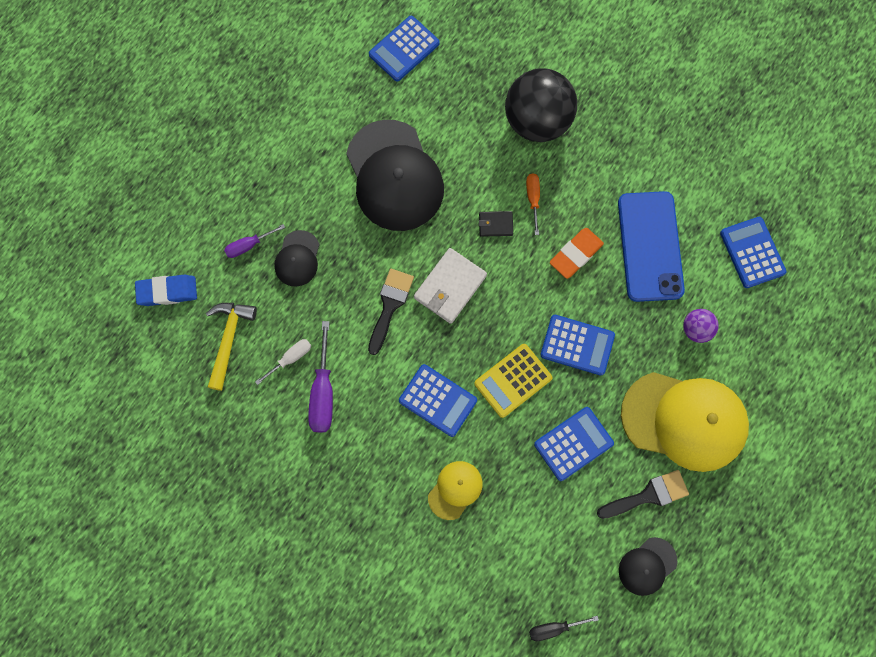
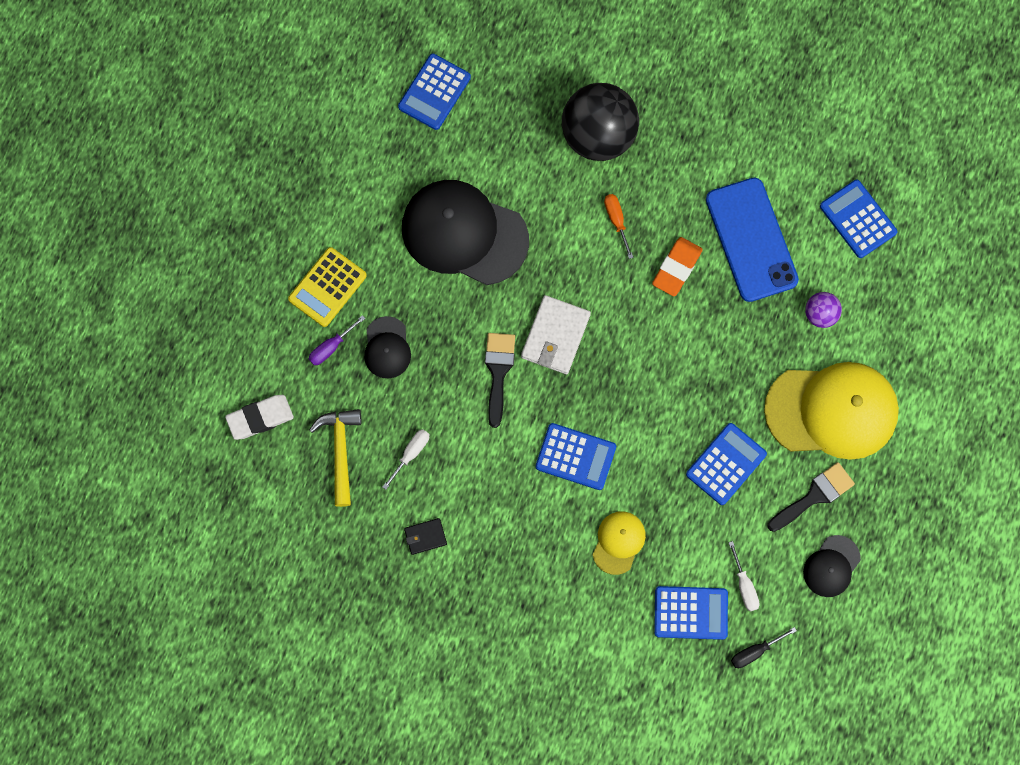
camera: 15 degrees left, 0 degrees up
(167, 291) = (260, 418): blue eraser -> white eraser
(323, 392) = (455, 479): purple screwdriver -> none
(394, 176) = (464, 233): black cap -> black cap turned 150 degrees clockwise
(495, 224) = (585, 258): black wallet -> black wallet (425, 537)
(513, 381) = (647, 416): yellow calculator -> yellow calculator (327, 287)
(560, 562) = (744, 585): none -> white screwdriver
(577, 345) = (703, 362): blue calculator -> blue calculator (690, 612)

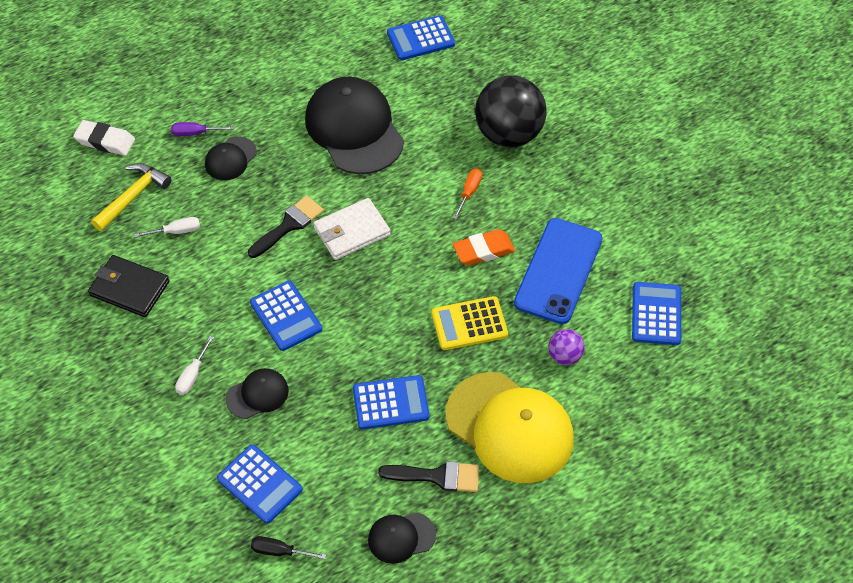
camera: 40 degrees right, 20 degrees down
(327, 287) = (231, 99): yellow calculator -> yellow calculator (469, 324)
(425, 537) = (129, 288): black wallet -> black wallet, size x1.86
(618, 542) = (257, 394): yellow cap -> black cap
(744, 585) = (319, 497): white screwdriver -> white screwdriver (192, 375)

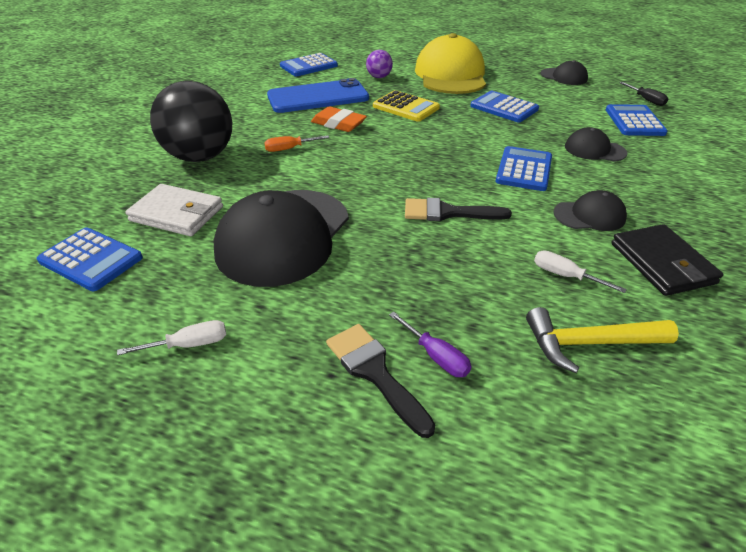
camera: 130 degrees left, 15 degrees down
(105, 141) = (574, 450): white eraser -> none
(192, 375) = (641, 182): white screwdriver -> white screwdriver (189, 345)
(230, 159) = (430, 298): black cap -> black cap (589, 215)
(352, 231) = (404, 179): white wallet -> white wallet (177, 214)
(437, 476) = (515, 81): black brush -> black brush (374, 372)

